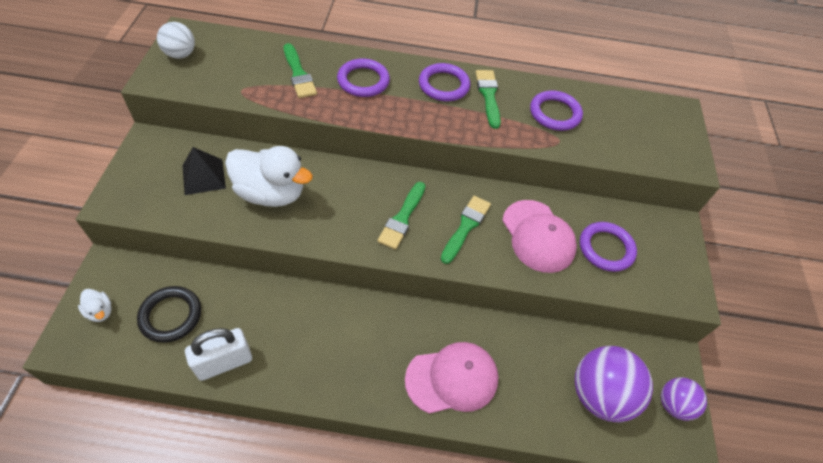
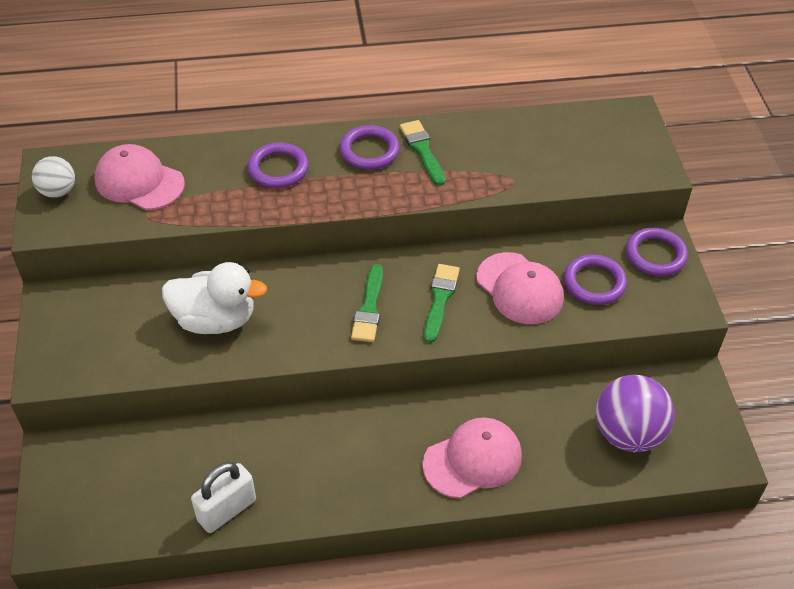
camera: 10 degrees left, 5 degrees down
(100, 311) = (68, 497): white duck -> none
(171, 316) = (148, 481): black ring -> none
(203, 176) = (132, 322): black pyramid -> none
(247, 63) = (139, 181): none -> pink cap
(298, 74) = (203, 179): green brush -> none
(554, 113) = (500, 152): purple ring -> purple ring (655, 255)
(673, 404) = (705, 423): purple ball -> none

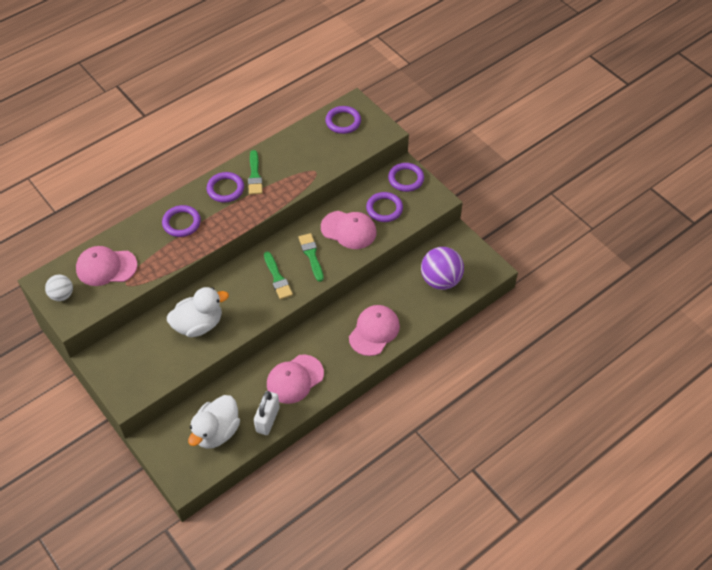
camera: 30 degrees left, 5 degrees up
(145, 489) = (216, 432): none -> white duck
(307, 470) = (295, 379): none -> pink cap
(422, 150) = (255, 175): green brush -> green brush turned 135 degrees counterclockwise
(600, 131) = (343, 122): none -> purple ring

